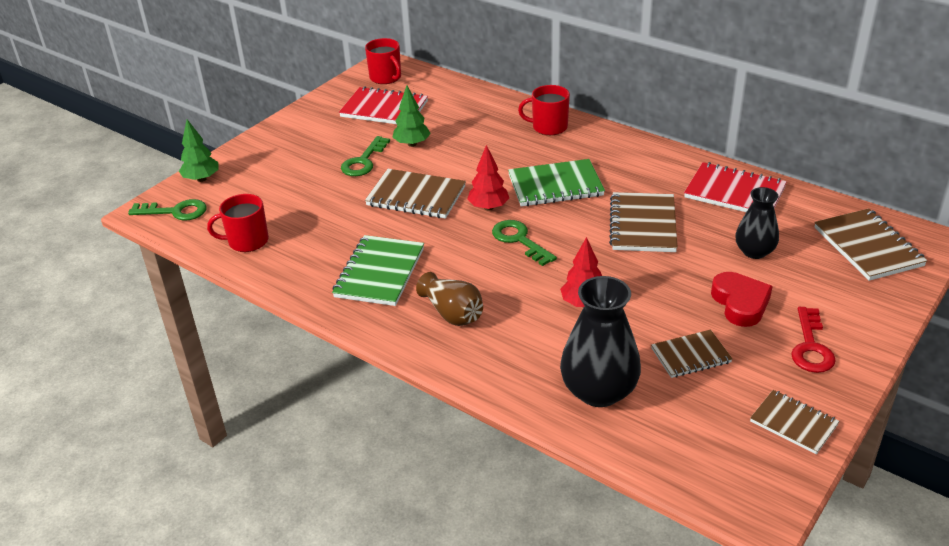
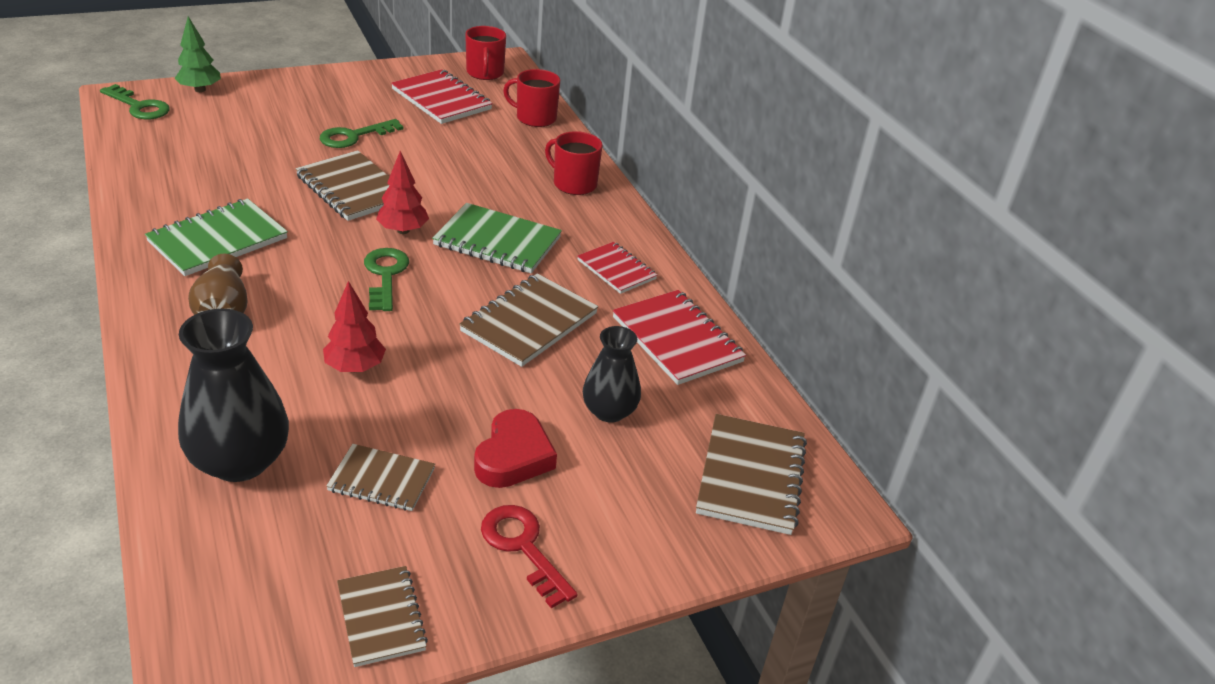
camera: 25 degrees right, 0 degrees up
(247, 241) = (155, 158): red mug -> red mug (535, 118)
(412, 144) = (420, 141): green tree -> none
(647, 168) = (616, 270): none -> red notebook
(811, 347) = (523, 547): red key -> red key turned 105 degrees clockwise

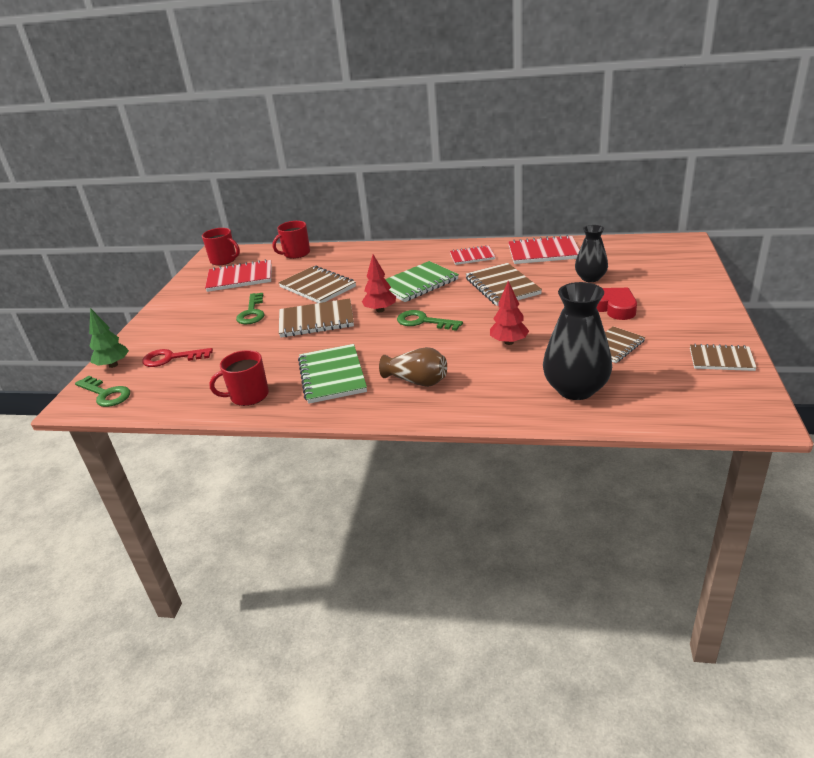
camera: 50 degrees left, 5 degrees down
(139, 106) = (106, 394): green key -> green key turned 60 degrees clockwise
(523, 547) = (683, 315): red key -> red key (171, 358)
(574, 184) = (379, 254): red mug -> red mug (248, 396)
(750, 476) = (655, 255): brown notebook -> brown notebook (317, 287)

